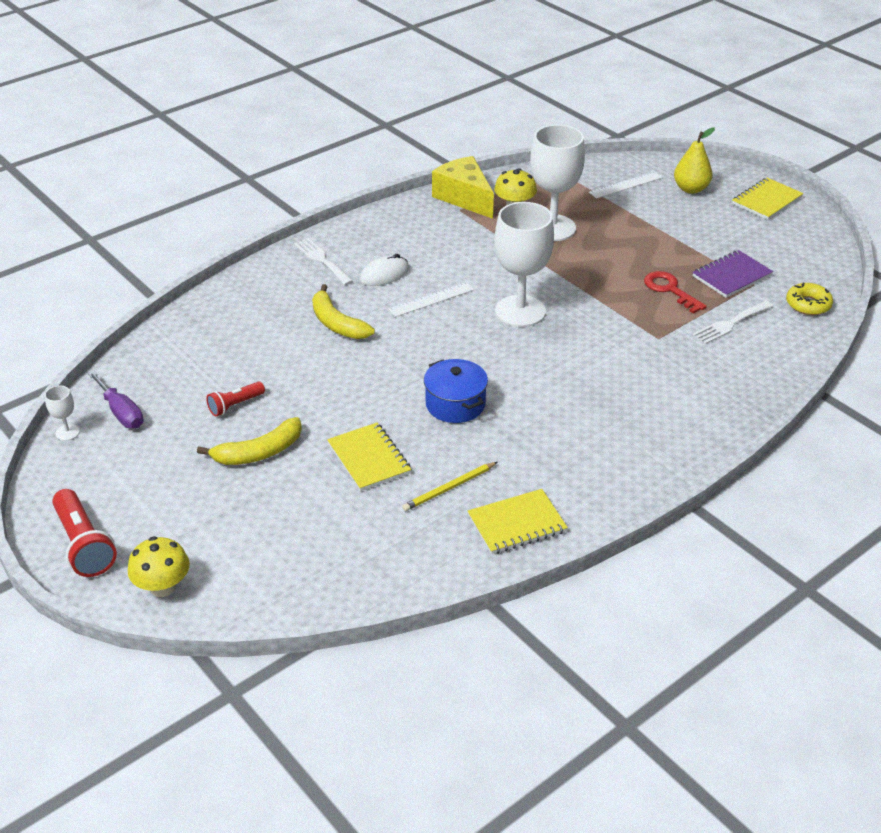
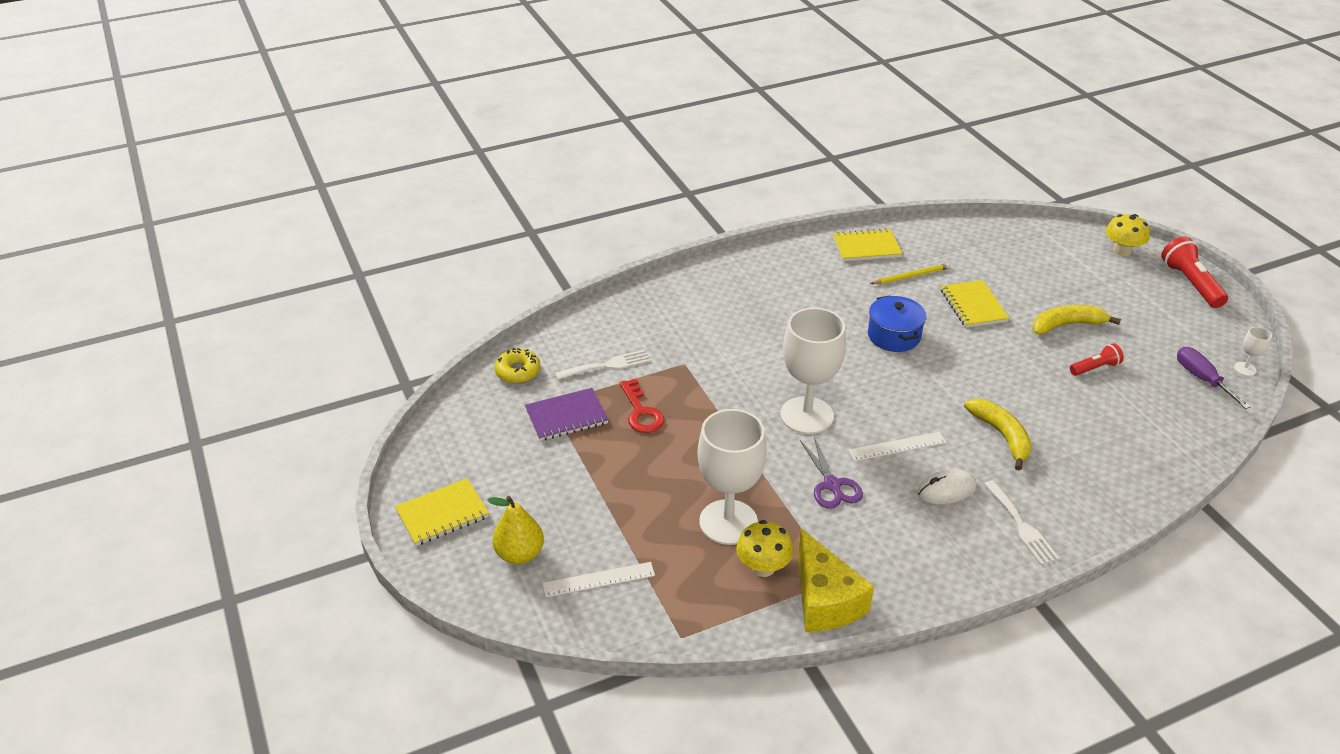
camera: 165 degrees left, 0 degrees up
(480, 263) = (832, 485): none -> purple scissors

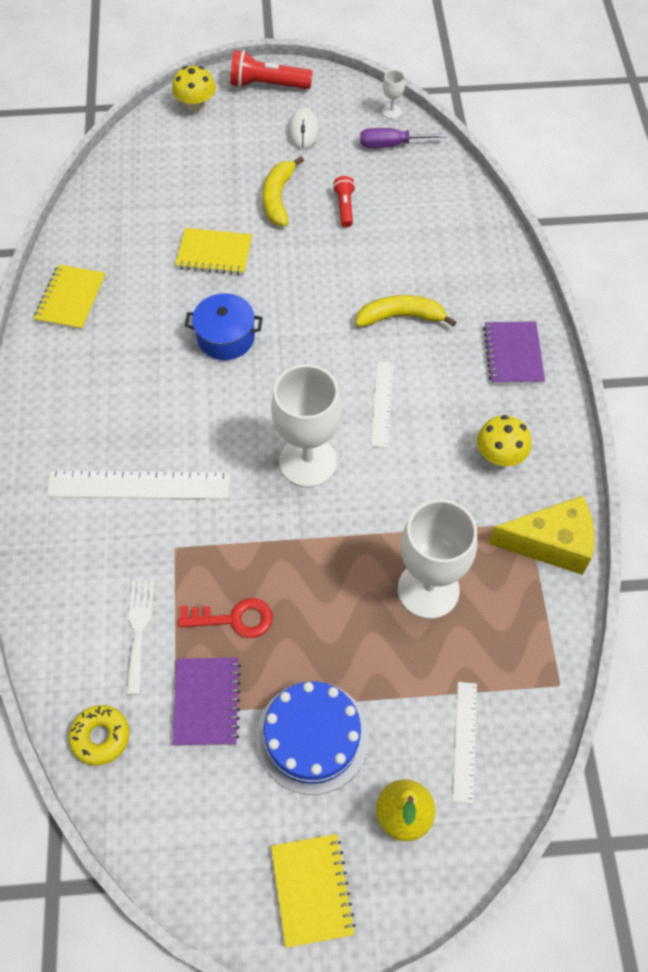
camera: 70 degrees left, 20 degrees up
(563, 482) = (312, 737): none -> blue cake
(726, 330) = (139, 485): none -> white ruler
(763, 567) = (496, 580): yellow mushroom -> yellow mushroom (500, 456)
(832, 485) = (411, 479): purple scissors -> none
(911, 276) = (141, 282): yellow pencil -> none
(946, 490) = (451, 390): white mouse -> white mouse (303, 131)
(1021, 526) = (513, 355): white fork -> purple notebook

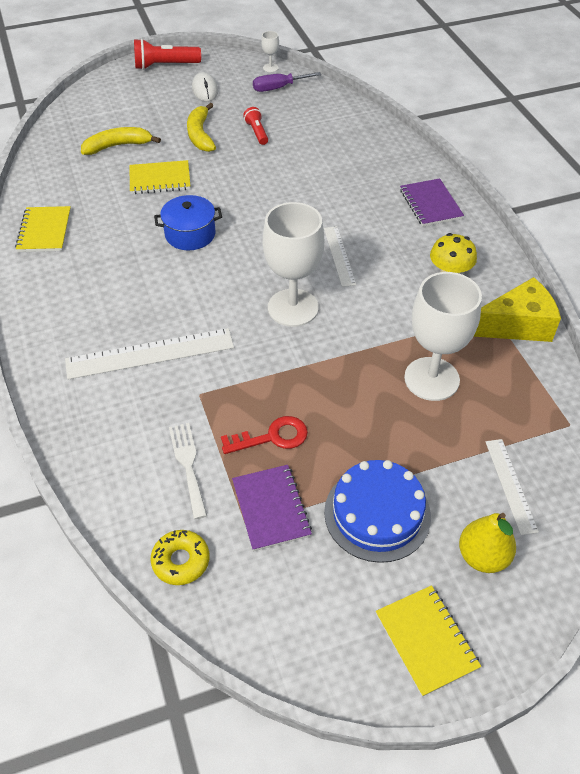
camera: 15 degrees left, 10 degrees down
(196, 105) = (110, 86): yellow mushroom -> none
(400, 317) = (330, 195): yellow banana -> yellow banana (118, 146)

